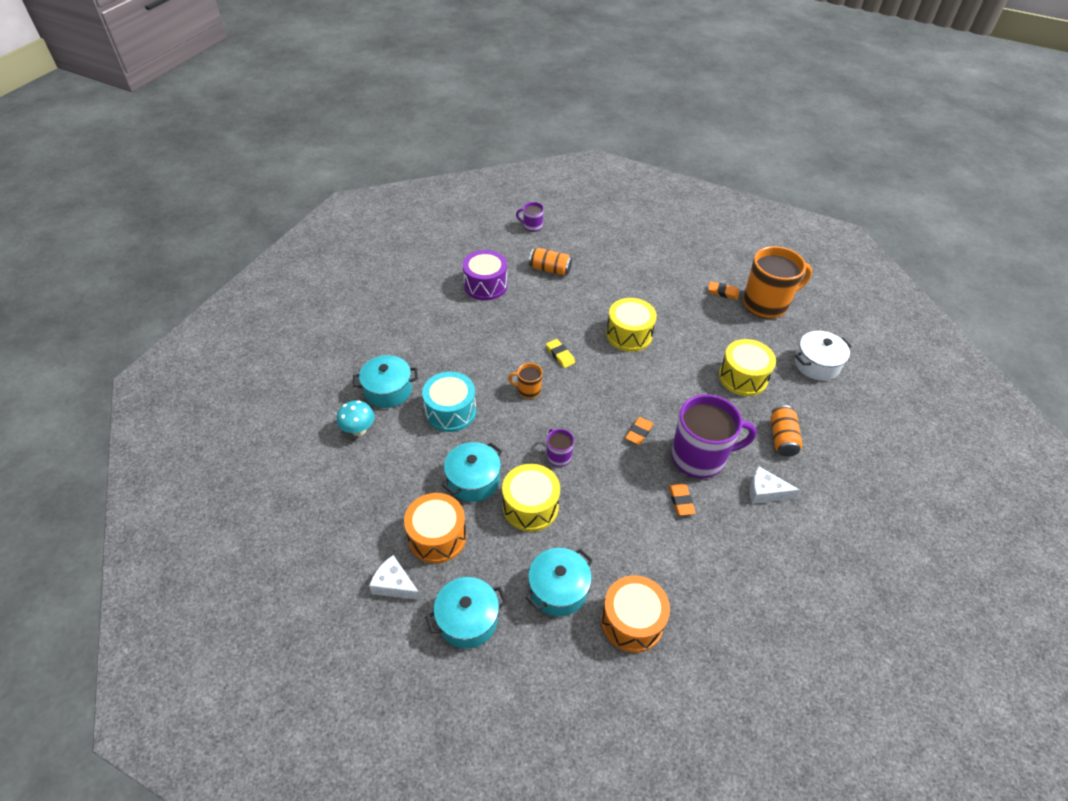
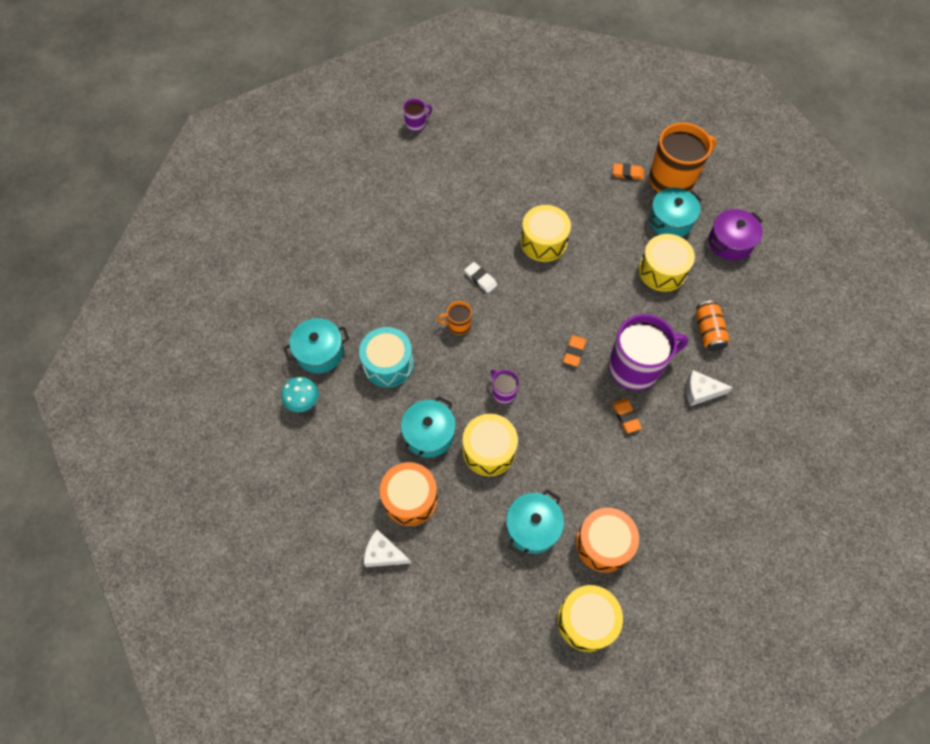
camera: 10 degrees left, 15 degrees up
(467, 620) = (459, 573): turquoise pot -> turquoise pot (670, 221)
(485, 285) = (385, 208): purple drum -> none
(532, 226) = (416, 124): purple mug -> purple mug turned 150 degrees clockwise
(550, 269) = (447, 176): orange can -> none
(560, 355) = (480, 279): yellow eraser -> white eraser
(596, 699) = (586, 620): none -> yellow drum
(816, 364) = (730, 242): white pot -> purple pot

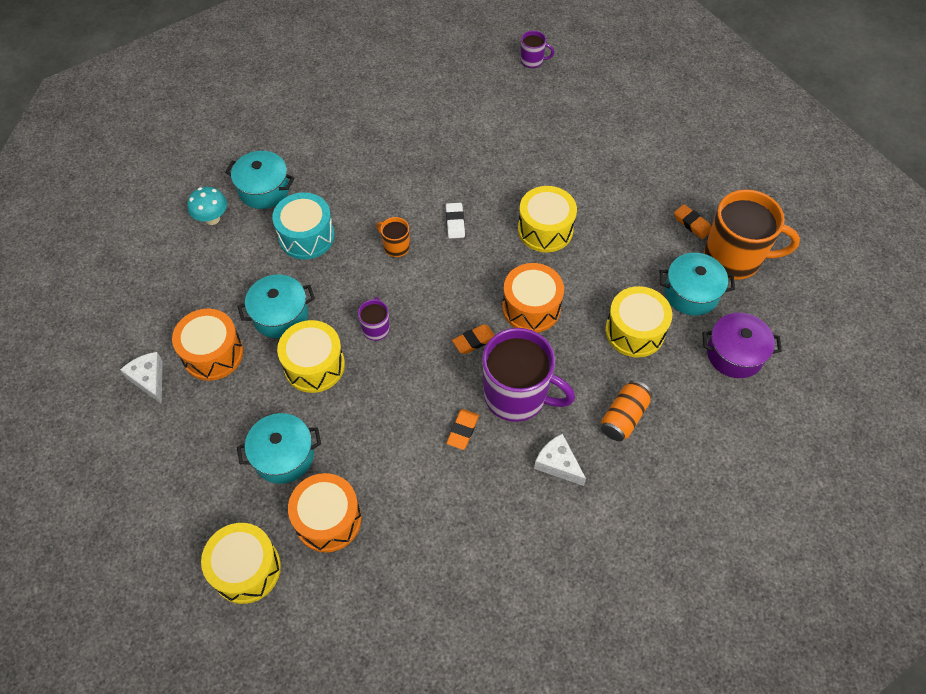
camera: 40 degrees right, 5 degrees down
(587, 302) = (531, 307): none -> orange drum

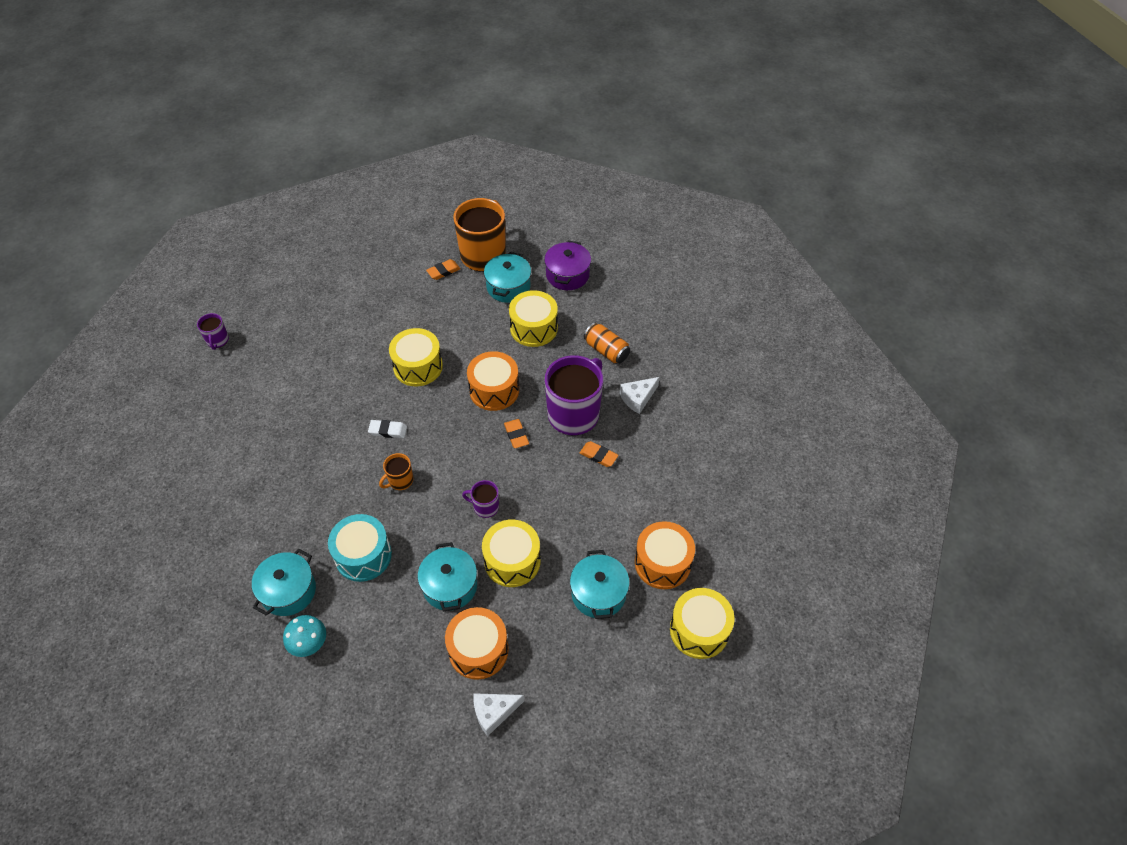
camera: 80 degrees left, 5 degrees down
(532, 61) = (217, 340): purple mug -> purple mug turned 150 degrees clockwise

